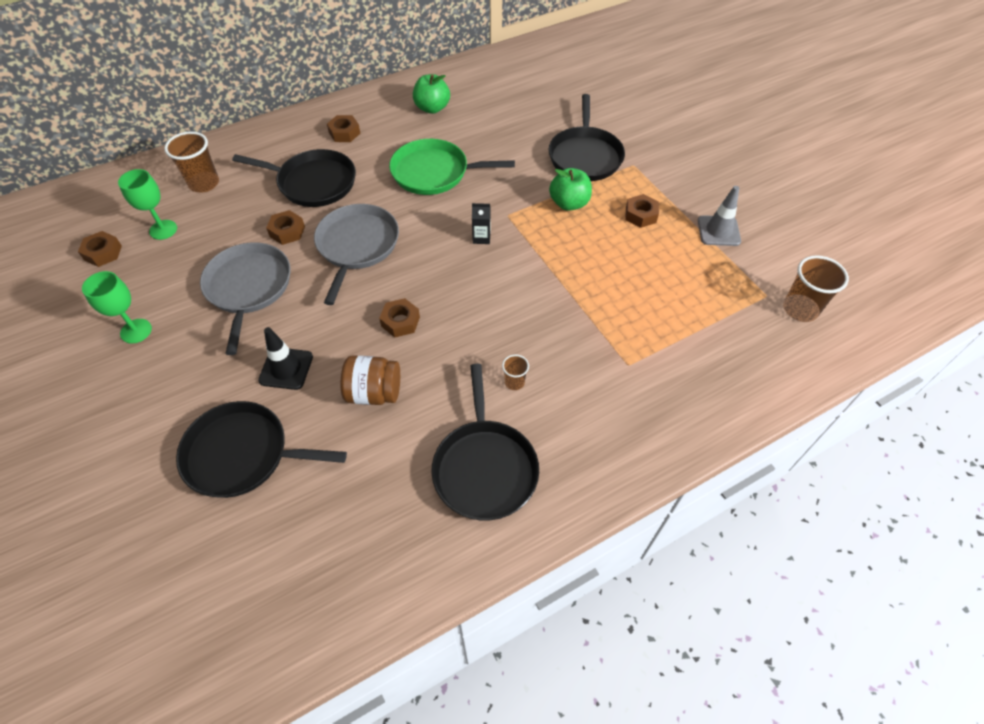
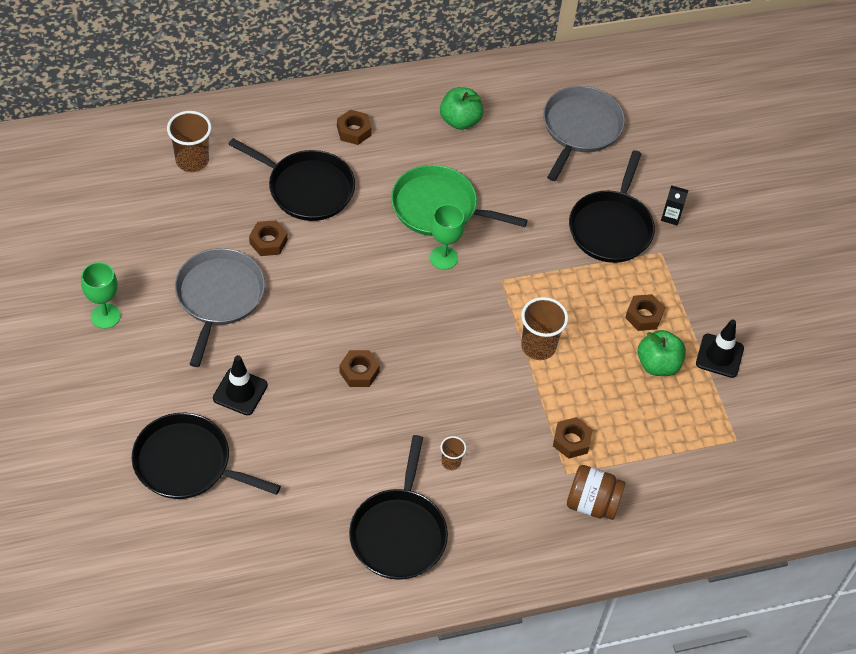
camera: 10 degrees right, 0 degrees up
(103, 253) = (81, 220): brown nut -> brown nut (571, 441)
(163, 230) = (143, 208): green goblet -> green goblet (443, 258)
(357, 246) = (335, 277): grey pan -> grey pan (580, 128)
(374, 392) = (317, 437): brown jar -> brown jar (592, 503)
(481, 238) = (466, 300): black carton -> black carton (671, 216)
(569, 203) = (572, 282): green apple -> green apple (658, 364)
(718, 231) = (719, 356): grey traffic cone -> black traffic cone
(800, 309) = (763, 463): brown cup -> brown cup (538, 346)

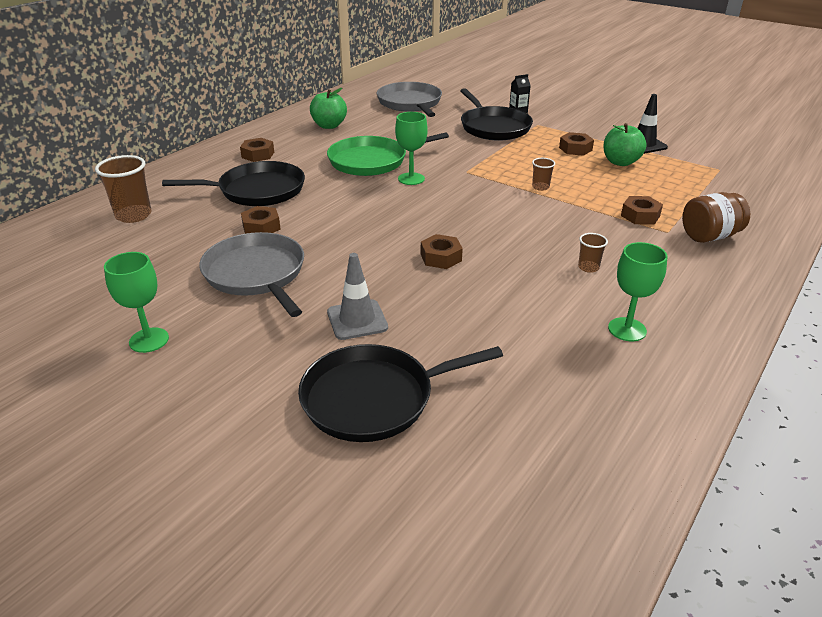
camera: 35 degrees left, 20 degrees down
(240, 392) = (357, 320): black traffic cone -> grey traffic cone
(399, 533) = (627, 329): black pan -> green goblet
(538, 346) = (540, 187): brown cup -> brown cup, size x0.53

